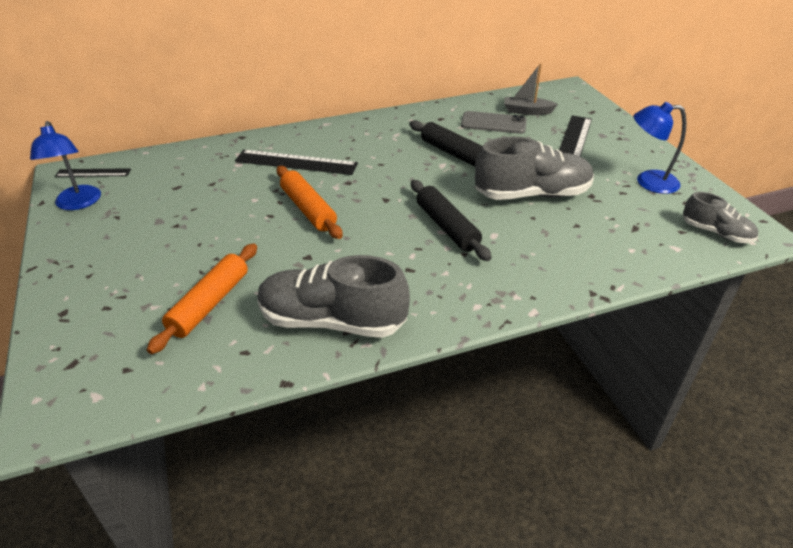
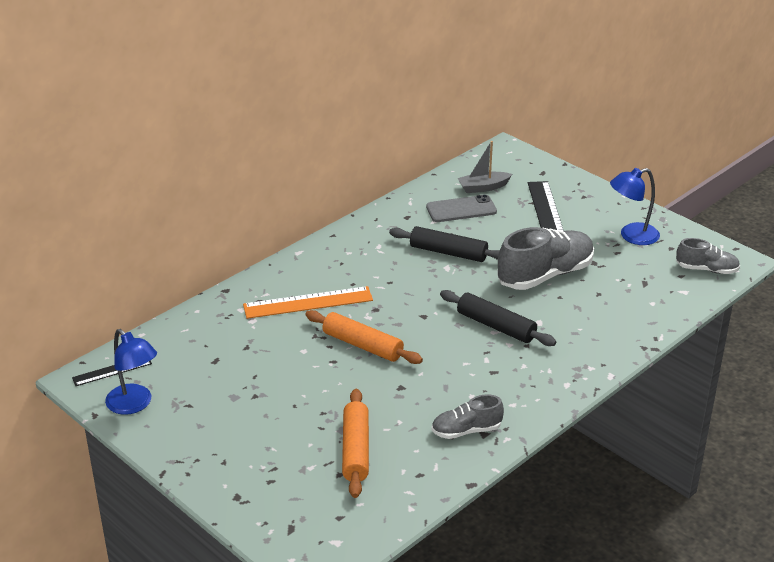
camera: 25 degrees left, 5 degrees down
(296, 162) = (308, 302): black ruler -> orange ruler
(332, 321) = (466, 430): grey shoe -> grey shoe, size x0.55

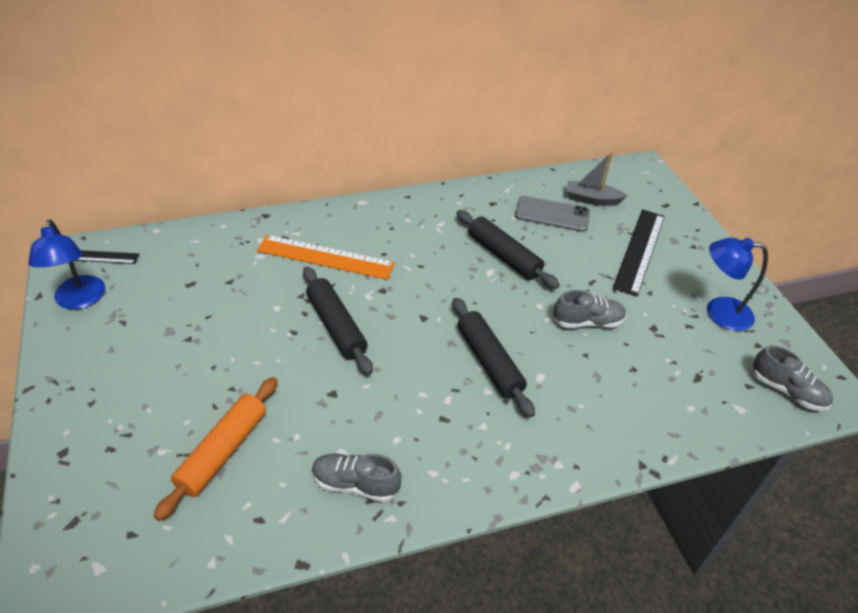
camera: 25 degrees right, 10 degrees up
(362, 345) = (336, 326): orange rolling pin -> black rolling pin
(545, 275) = (587, 322): grey shoe -> grey shoe, size x0.55

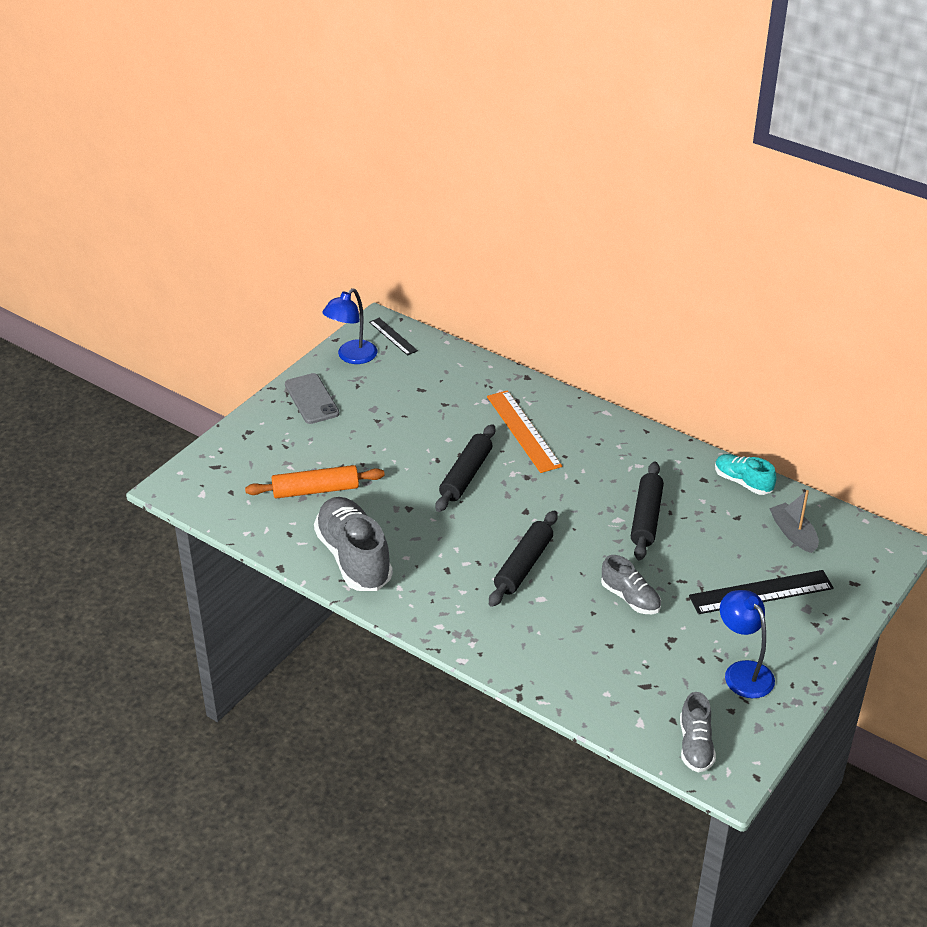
camera: 55 degrees right, 5 degrees down
(355, 484) = (354, 558): grey shoe -> grey shoe, size x1.82
(515, 188) = (743, 482): none -> turquoise shoe
(552, 214) = (737, 520): grey phone -> grey phone (311, 399)

